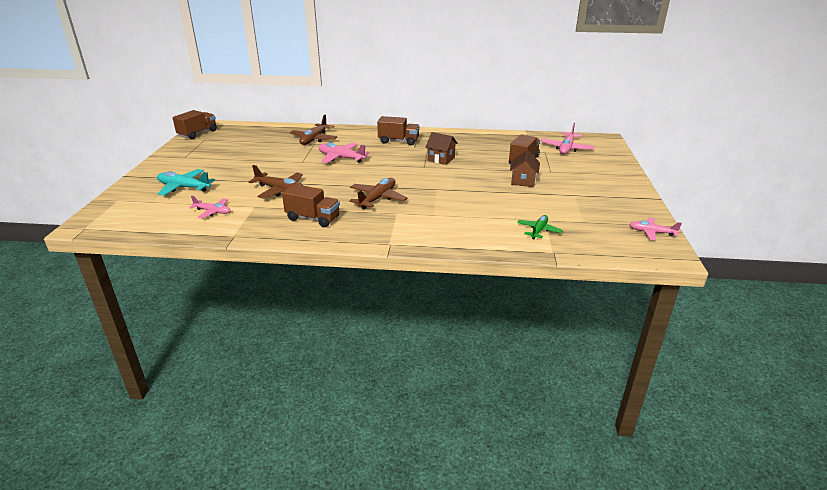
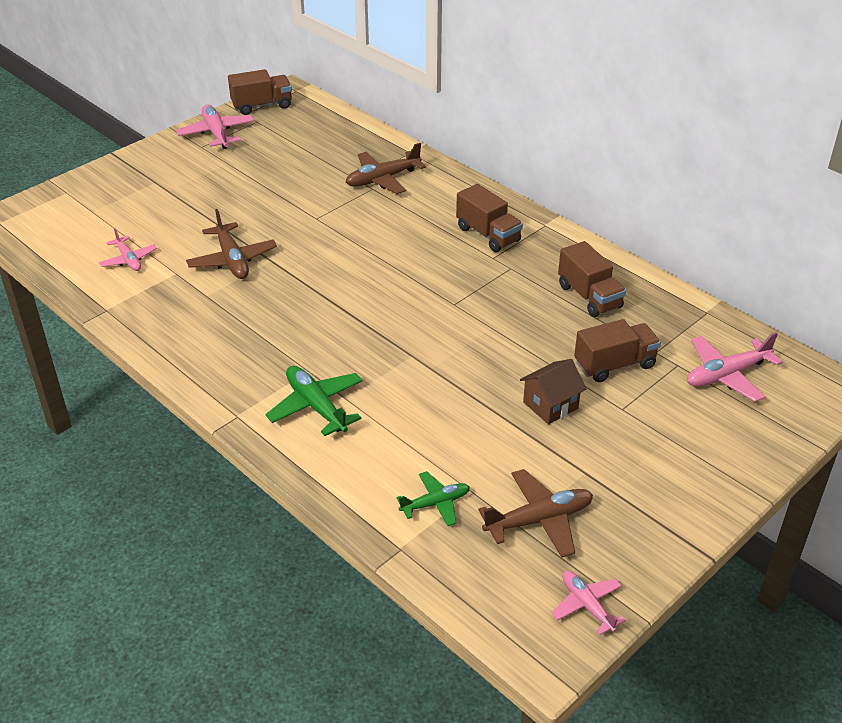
camera: 40 degrees right, 10 degrees up
(184, 187) = (144, 203): turquoise plane -> none
(313, 218) = (210, 327): brown truck -> brown truck (589, 296)
(341, 158) = (370, 234): pink plane -> pink plane (216, 133)
(377, 199) = (318, 333): brown plane -> brown plane (539, 520)
(424, 223) = (316, 406): none -> green plane
(441, 159) = (497, 301): brown house -> none

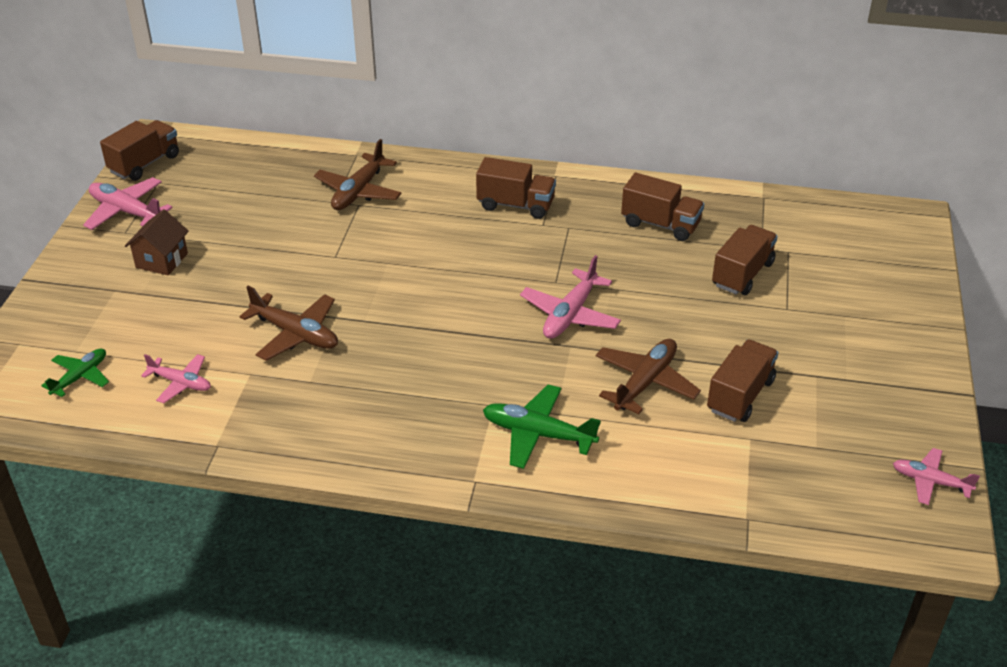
camera: 35 degrees left, 0 degrees up
(435, 503) = (733, 465): green plane -> green plane (80, 377)
(502, 456) = (740, 395): none -> brown truck
(539, 520) = (825, 434): brown plane -> brown plane (645, 382)
(550, 405) = (730, 333): brown house -> brown house (161, 260)
(726, 375) = (831, 243): pink plane -> pink plane (570, 314)

